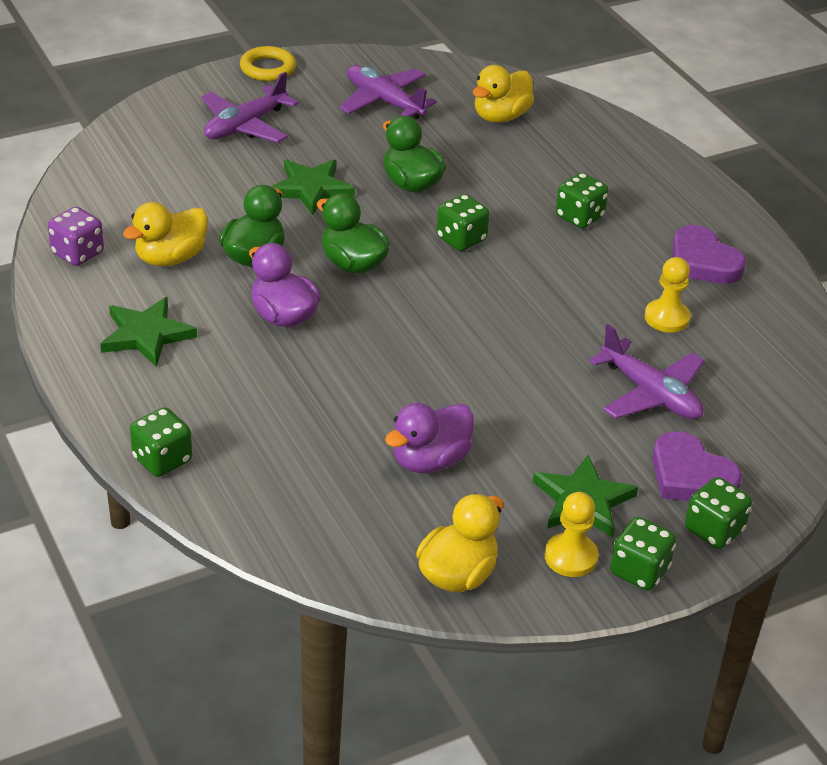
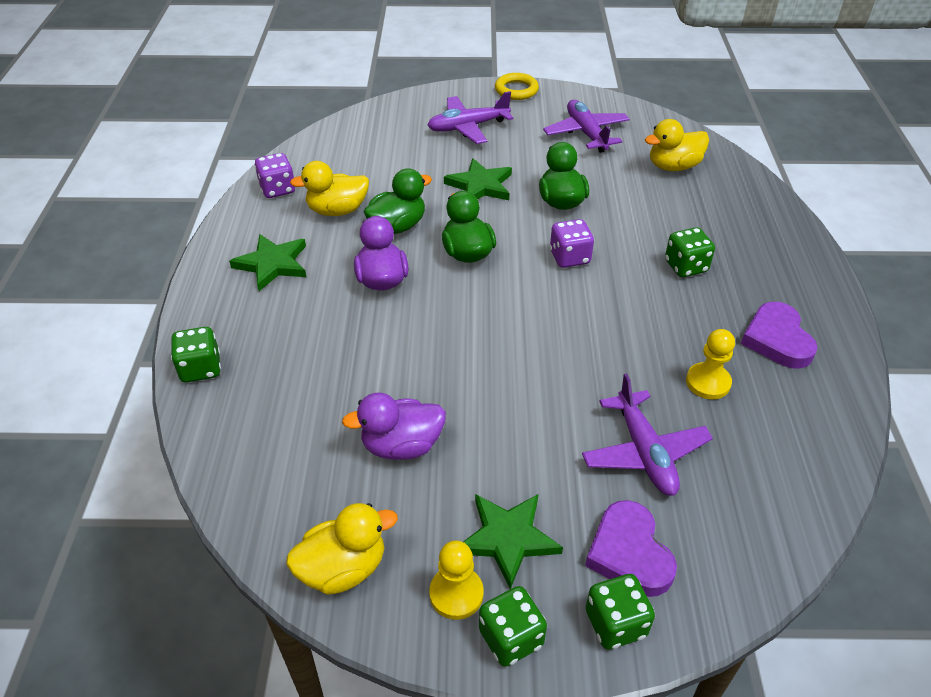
camera: 30 degrees right, 5 degrees up
(461, 239) = (569, 257): green dice -> purple dice

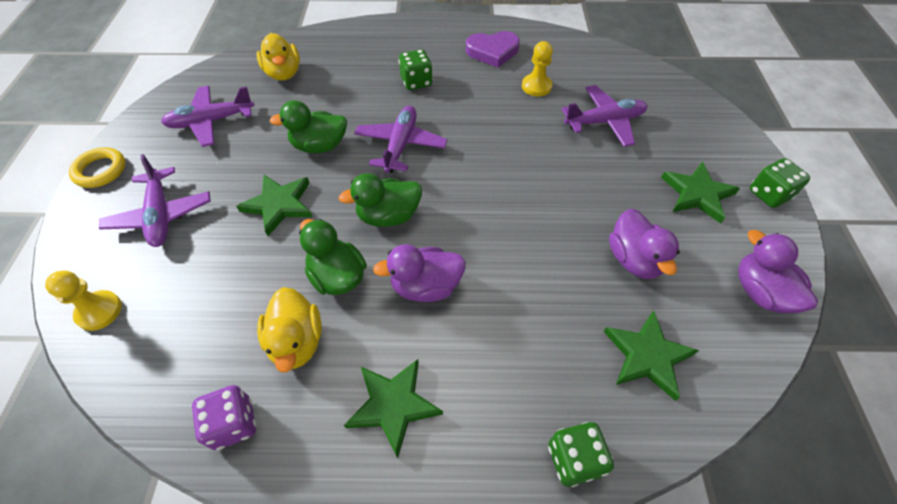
camera: 90 degrees left, 10 degrees up
(281, 436) = (647, 356): none -> green star
(343, 568) = (760, 292): yellow duck -> purple duck
(456, 594) = (751, 222): yellow pawn -> yellow pawn (99, 311)
(569, 257) = (400, 145): purple dice -> purple plane
(615, 623) = (737, 146): green dice -> none
(629, 553) = (686, 136): purple heart -> none

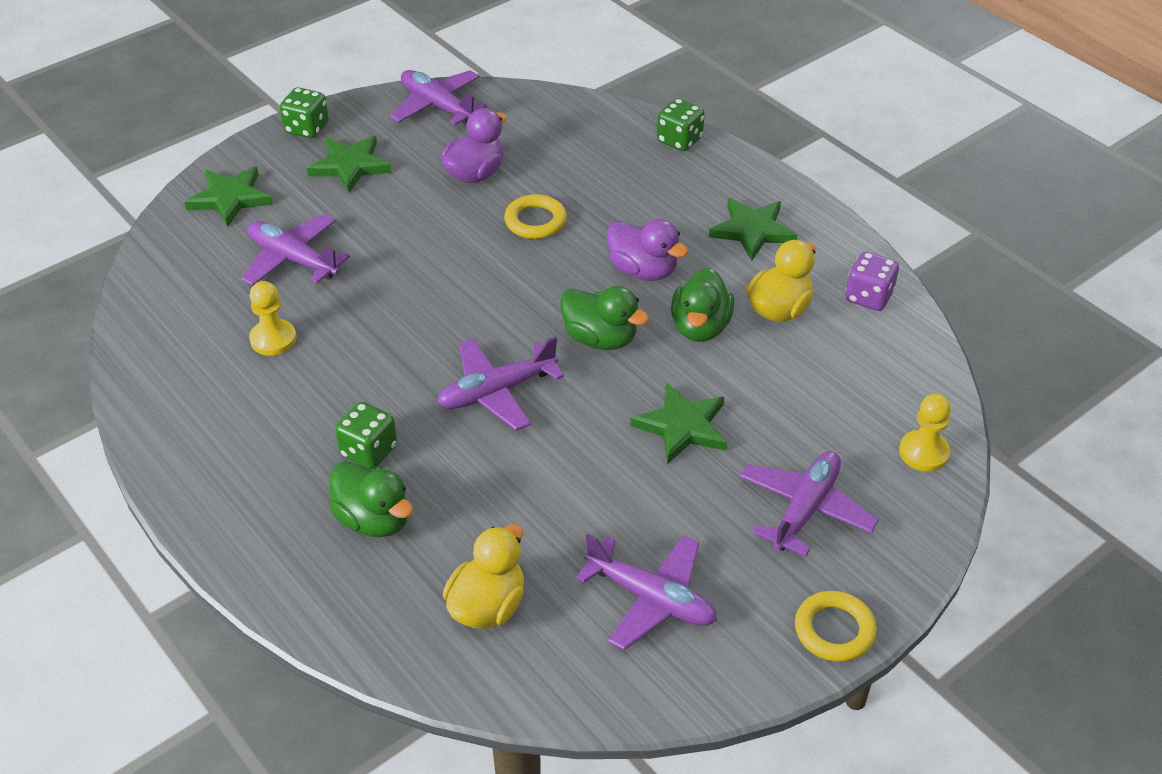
camera: 130 degrees left, 10 degrees down
(319, 146) = (572, 458): green duck -> green duck (374, 520)
(492, 52) = (228, 416): purple heart -> none
(541, 259) = (535, 221): none -> yellow ring
(647, 356) = (563, 137): green star -> green star (230, 198)
(760, 292) = (437, 106): purple duck -> purple plane

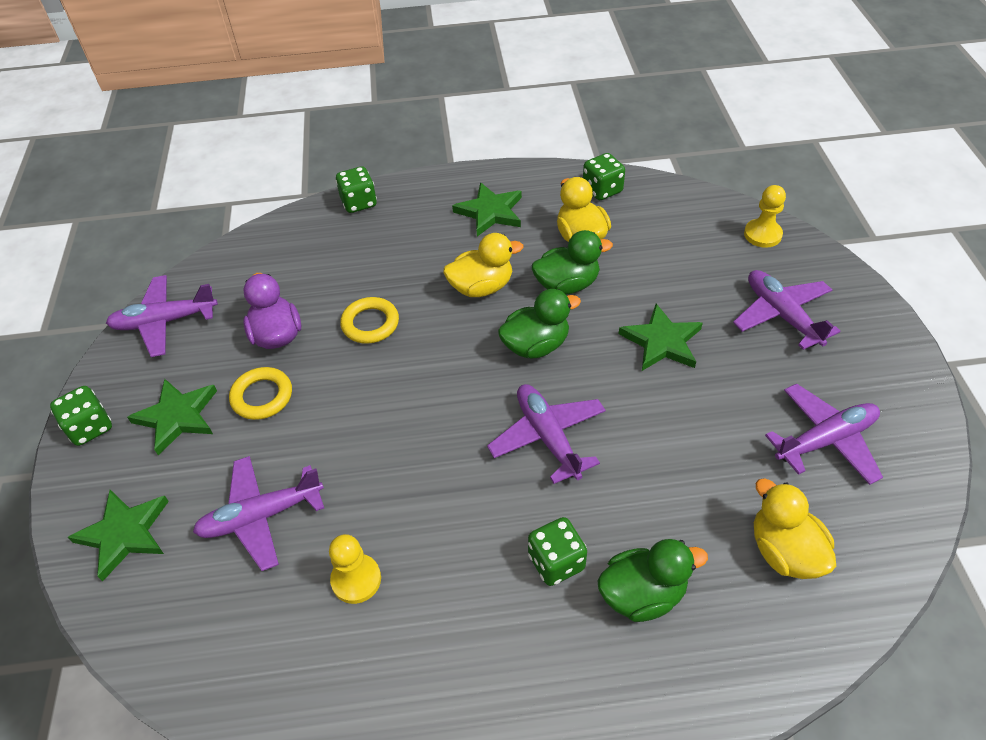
camera: 55 degrees left, 5 degrees up
(497, 392) = (548, 437): purple plane -> purple plane turned 150 degrees clockwise
(643, 270) = (481, 287): purple duck -> yellow duck
(700, 327) = (567, 285): green duck -> green duck turned 60 degrees counterclockwise
(834, 630) = (899, 353): yellow ring -> yellow ring (262, 396)
(868, 297) = (602, 190): purple dice -> green dice

